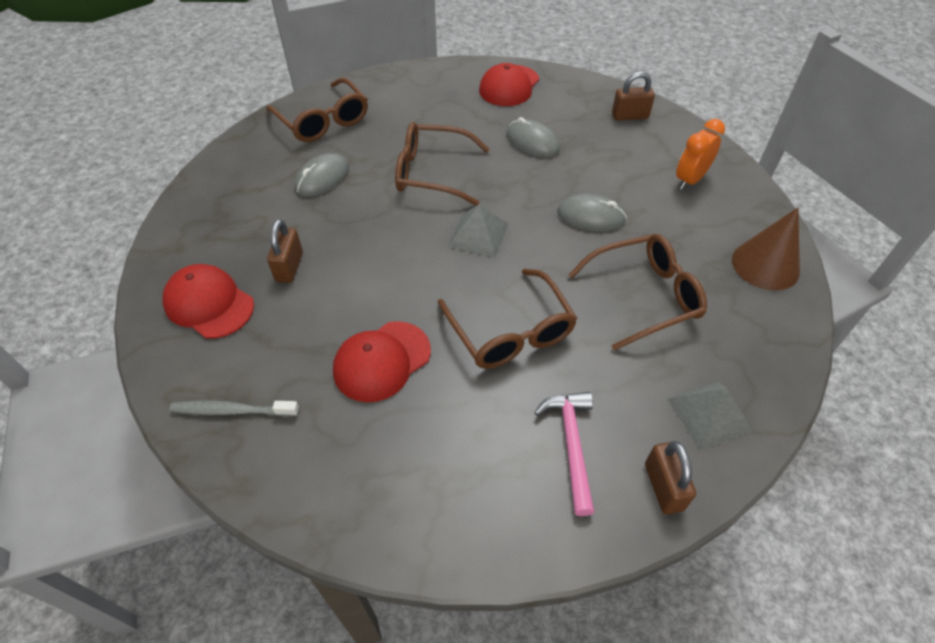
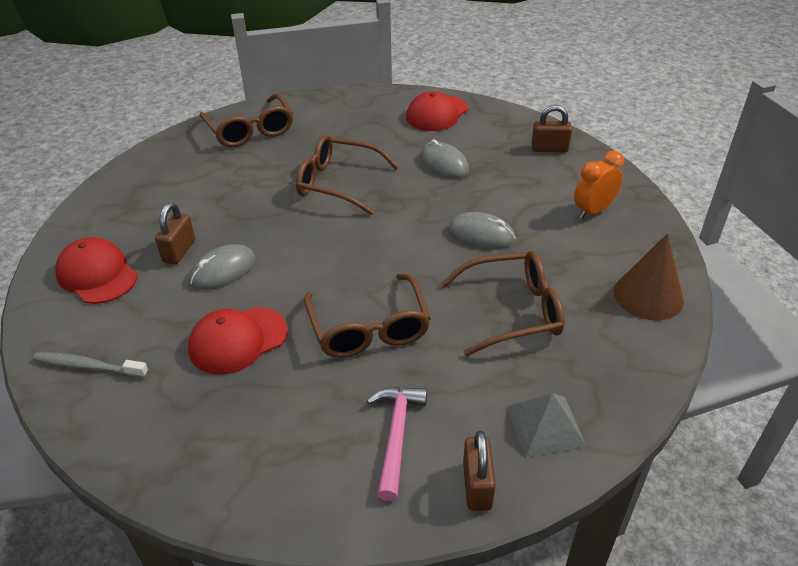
camera: 10 degrees right, 10 degrees down
(322, 178) = (234, 179): grey mouse -> grey mouse (223, 270)
(478, 235) = (365, 240): grey pyramid -> none

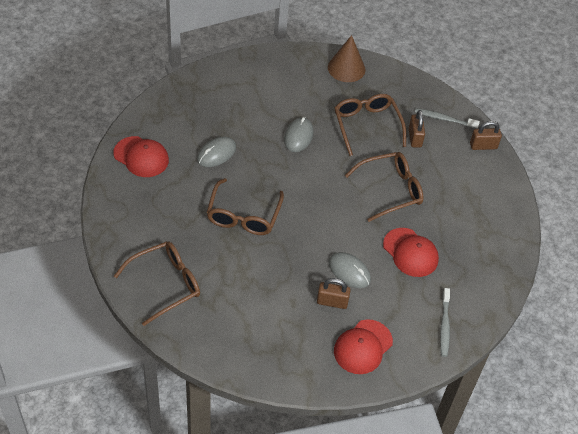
camera: 100 degrees left, 10 degrees up
(397, 435) = (462, 175): pink hammer -> none
(545, 426) = (444, 119): grey pyramid -> grey toothbrush
(549, 149) = (195, 94): brown padlock -> brown padlock (415, 138)
(593, 211) = (269, 80): orange clock -> none

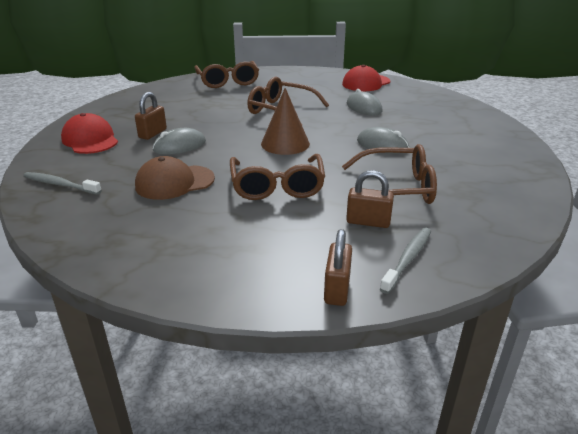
camera: 110 degrees right, 20 degrees down
(346, 68) = (515, 191): brown cone -> brown cone (285, 144)
(410, 252) = (174, 182): red cap -> brown cap

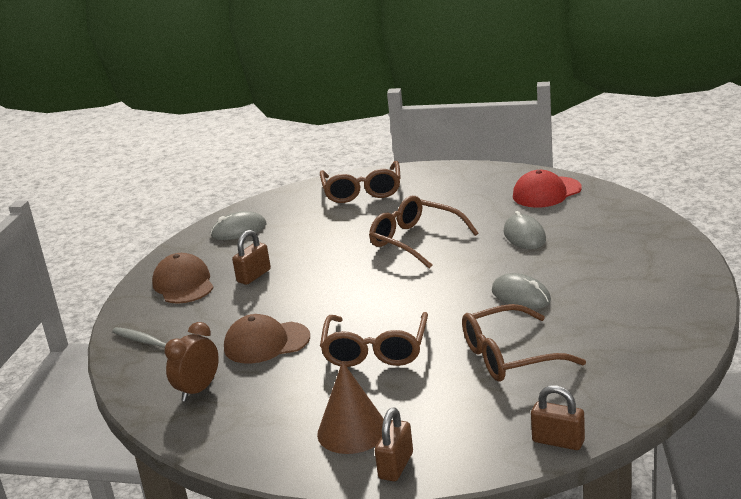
camera: 15 degrees right, 5 degrees down
(90, 140) = (183, 284): red cap -> brown cap
(114, 224) = (198, 390): none -> brown clock
(179, 146) = (281, 294): grey mouse -> grey mouse (239, 230)
(285, 144) = (403, 292): brown cone -> brown cone (352, 431)
(368, 222) = (458, 396): brown padlock -> brown padlock (558, 441)
(397, 188) = (509, 356): brown glasses -> brown glasses turned 150 degrees clockwise
(408, 259) = (480, 439): grey toothbrush -> none

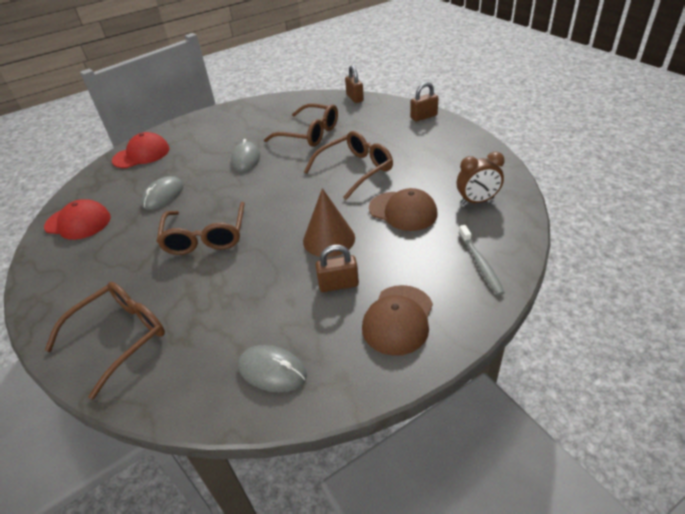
camera: 135 degrees left, 15 degrees up
(352, 431) = (422, 137): brown cone -> brown cone (329, 239)
(645, 240) = (141, 154): none -> red cap

